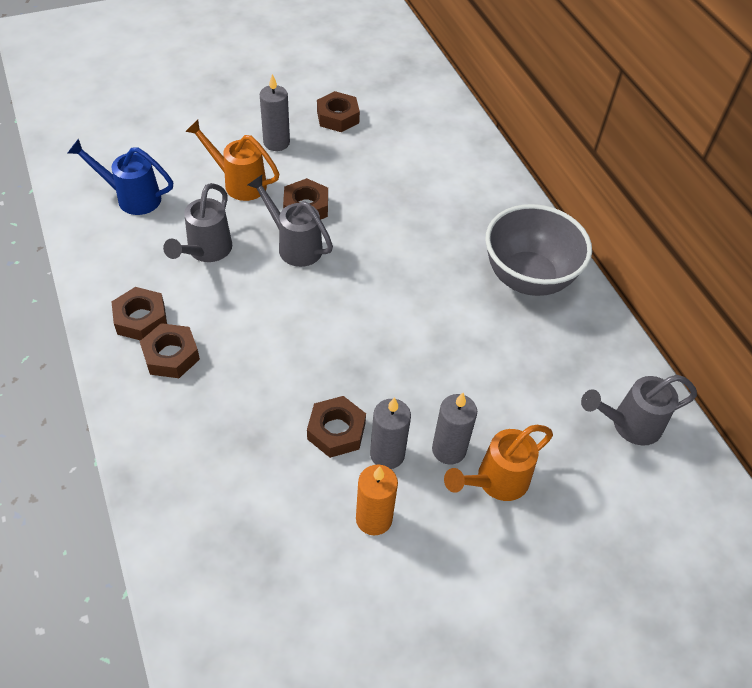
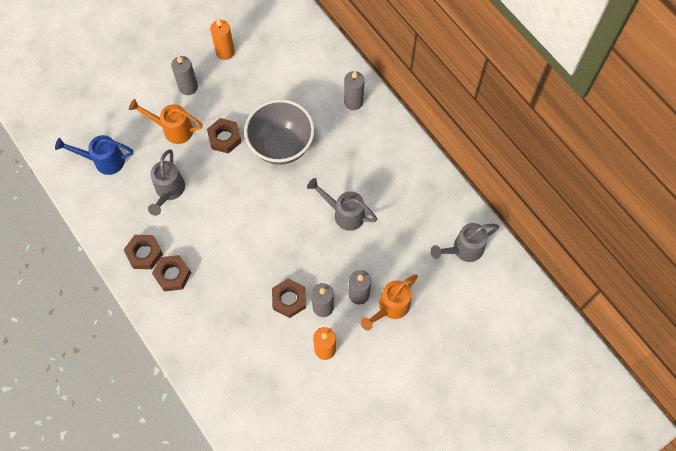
camera: 10 degrees left, 15 degrees up
(294, 245) = (225, 171): grey watering can -> grey watering can (344, 213)
(338, 117) = (225, 52): brown nut -> orange candle
(497, 204) = (353, 102): none -> grey candle
(528, 278) = (384, 157): grey bowl -> grey bowl (281, 146)

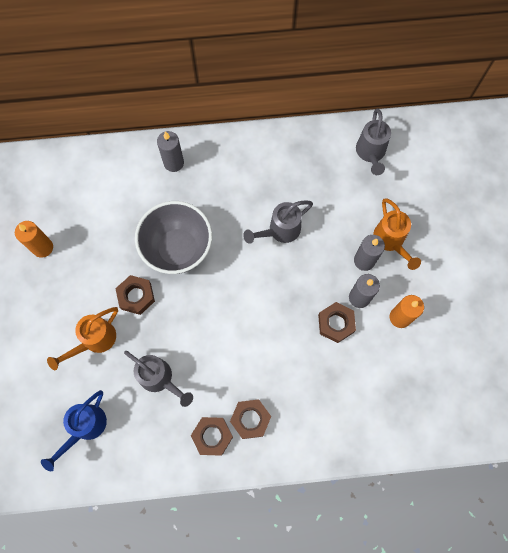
camera: 60 degrees left, 5 degrees up
(188, 87) = (57, 302): grey candle -> none

